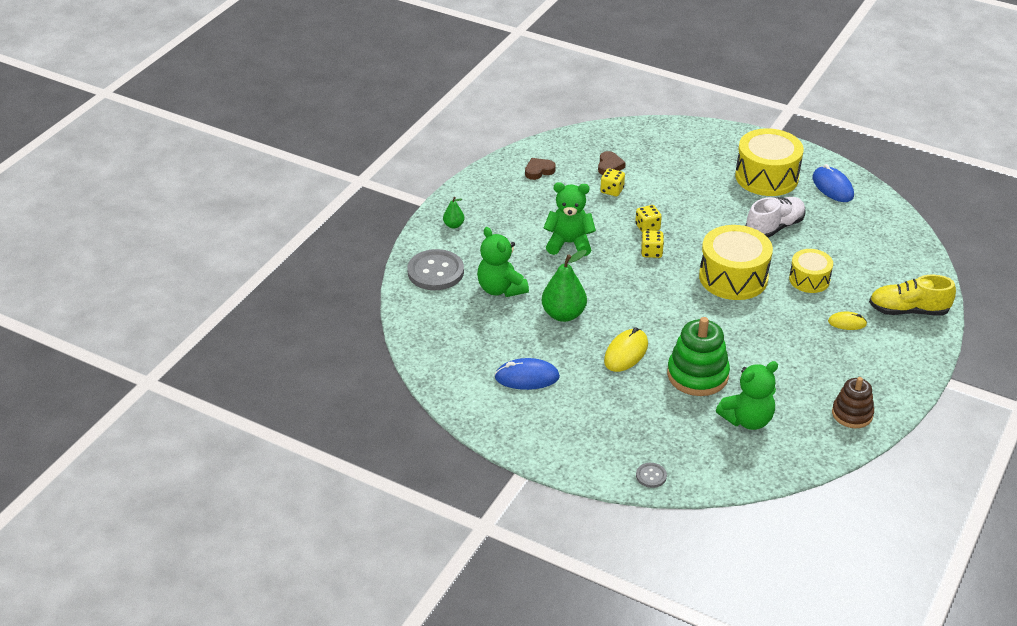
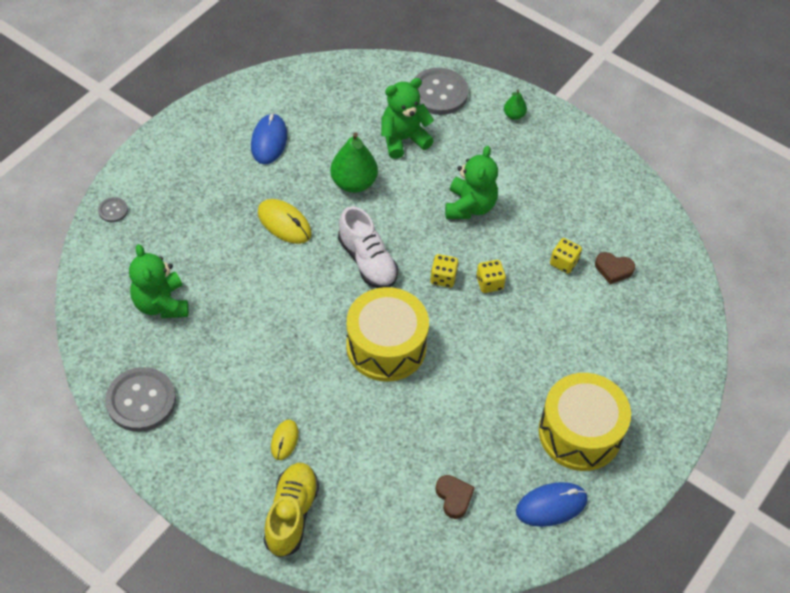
camera: 95 degrees right, 15 degrees up
(539, 171) = (607, 200): brown heart -> brown heart (454, 497)
(697, 375) = (236, 276): green stacking toy -> none
(774, 227) = (473, 413): white shoe -> white shoe (367, 261)
(809, 279) = (368, 423): yellow drum -> none
(852, 414) = (141, 400): brown stacking toy -> grey button

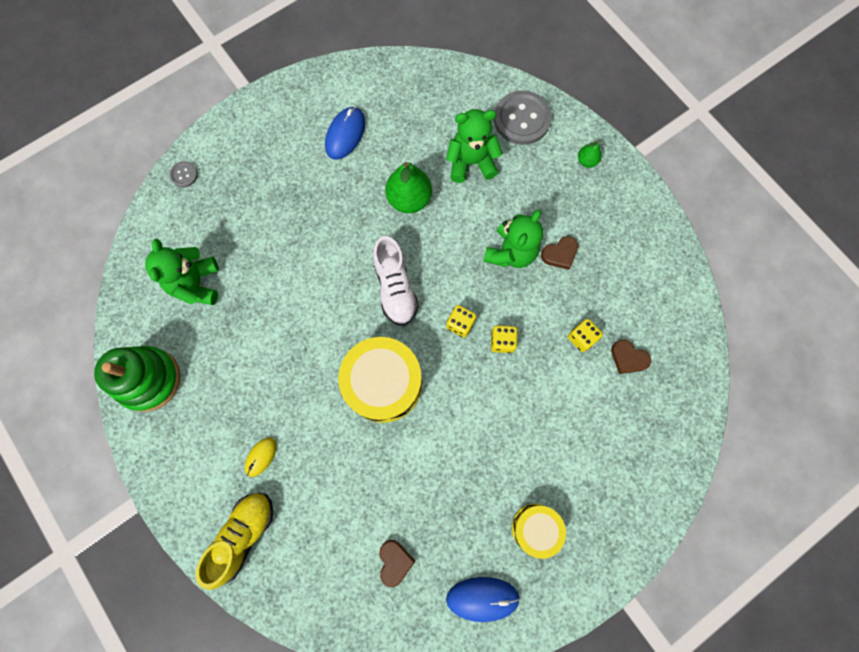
camera: 20 degrees right, 20 degrees up
(141, 400) = (149, 379): grey button -> green stacking toy
(284, 223) = (332, 227): yellow mouse -> none
(517, 197) = (559, 254): none -> brown heart
(580, 433) = (535, 528): yellow drum -> yellow drum, size x0.59

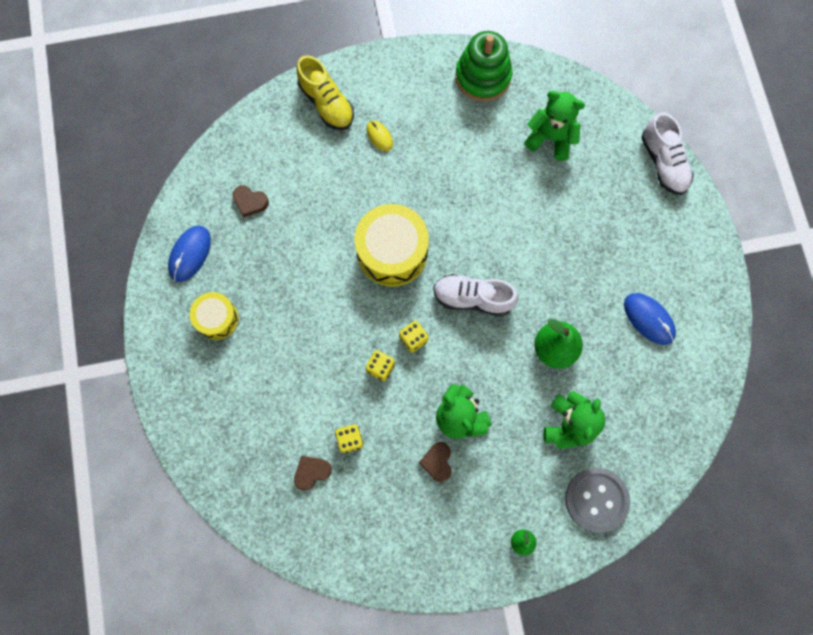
camera: 115 degrees right, 0 degrees up
(184, 175) = (663, 162): grey button -> white shoe

